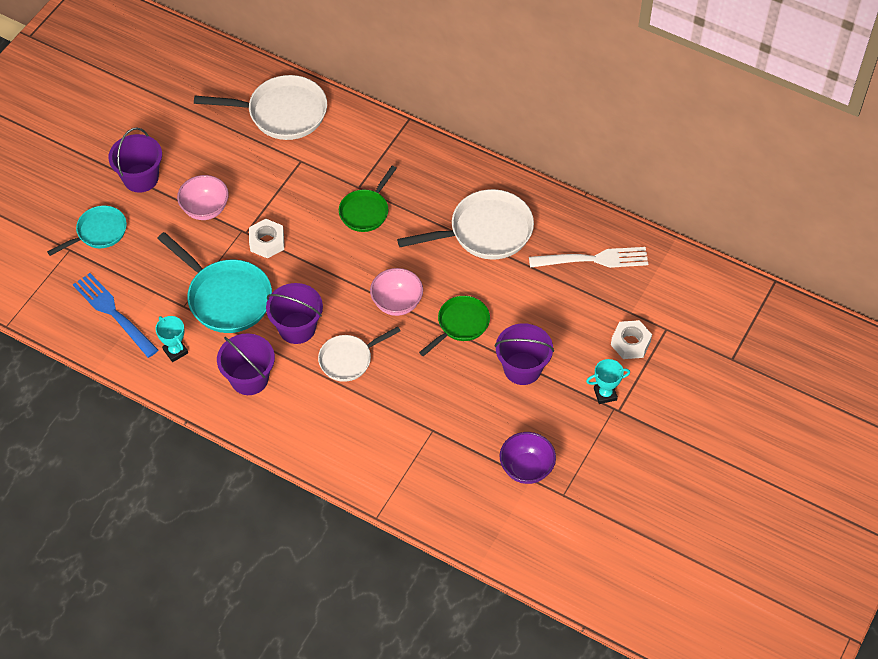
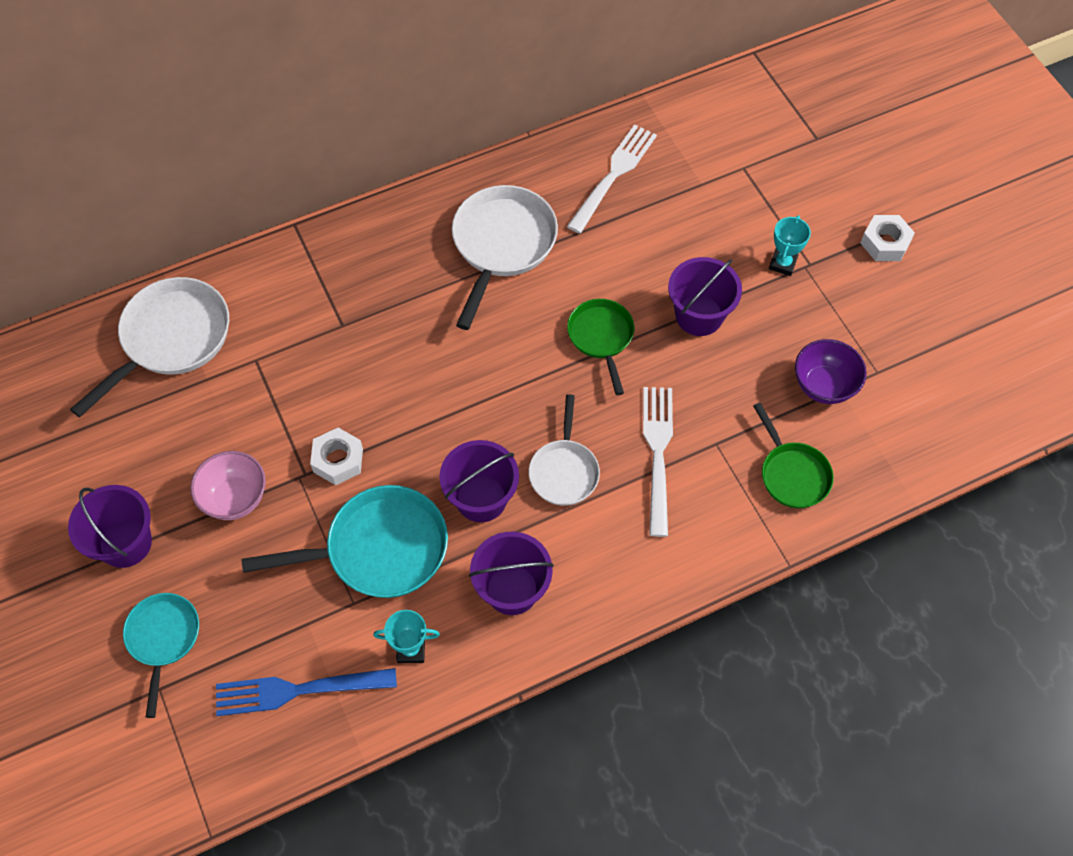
camera: 55 degrees left, 5 degrees up
(366, 211) = (380, 337): green pan -> green pan (792, 474)
(397, 303) = (527, 380): pink bowl -> none
(400, 402) = (658, 453): none -> white fork
(630, 343) = (738, 206): white nut -> white nut (885, 243)

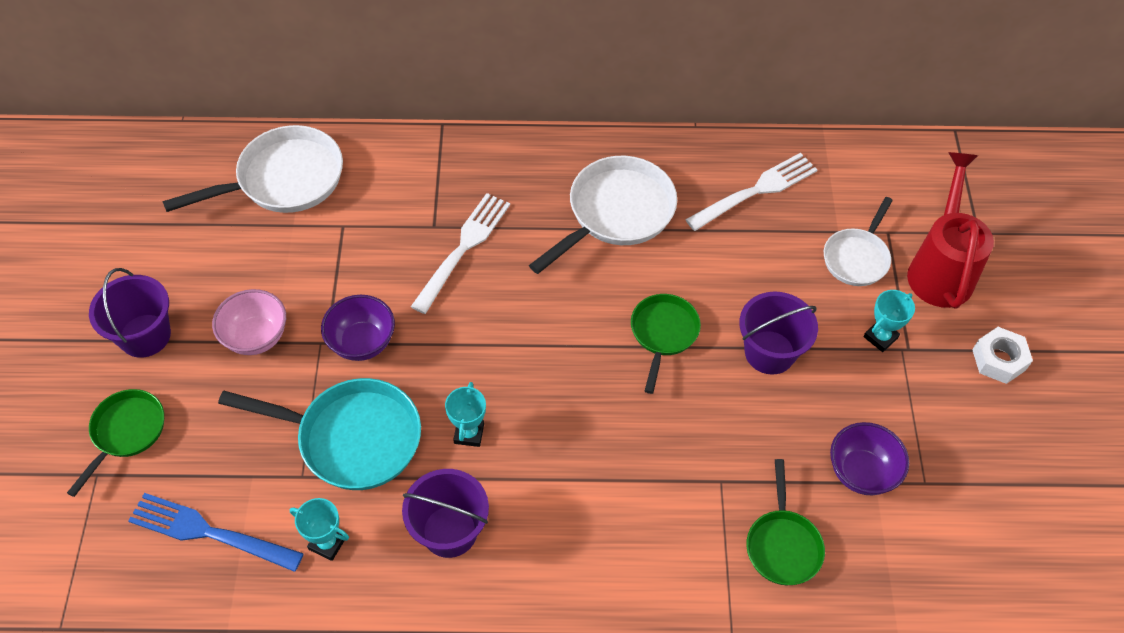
camera: 25 degrees right, 5 degrees down
(163, 638) = (126, 432): turquoise pan -> green pan
(338, 460) = (362, 343): white nut -> purple bowl
(481, 498) = (469, 433): purple bucket -> turquoise trophy
(564, 471) = (559, 442): white pan -> white pan (857, 258)
(658, 453) = (658, 465): white fork -> white fork (463, 248)
(801, 182) = (940, 268): none -> red watering can

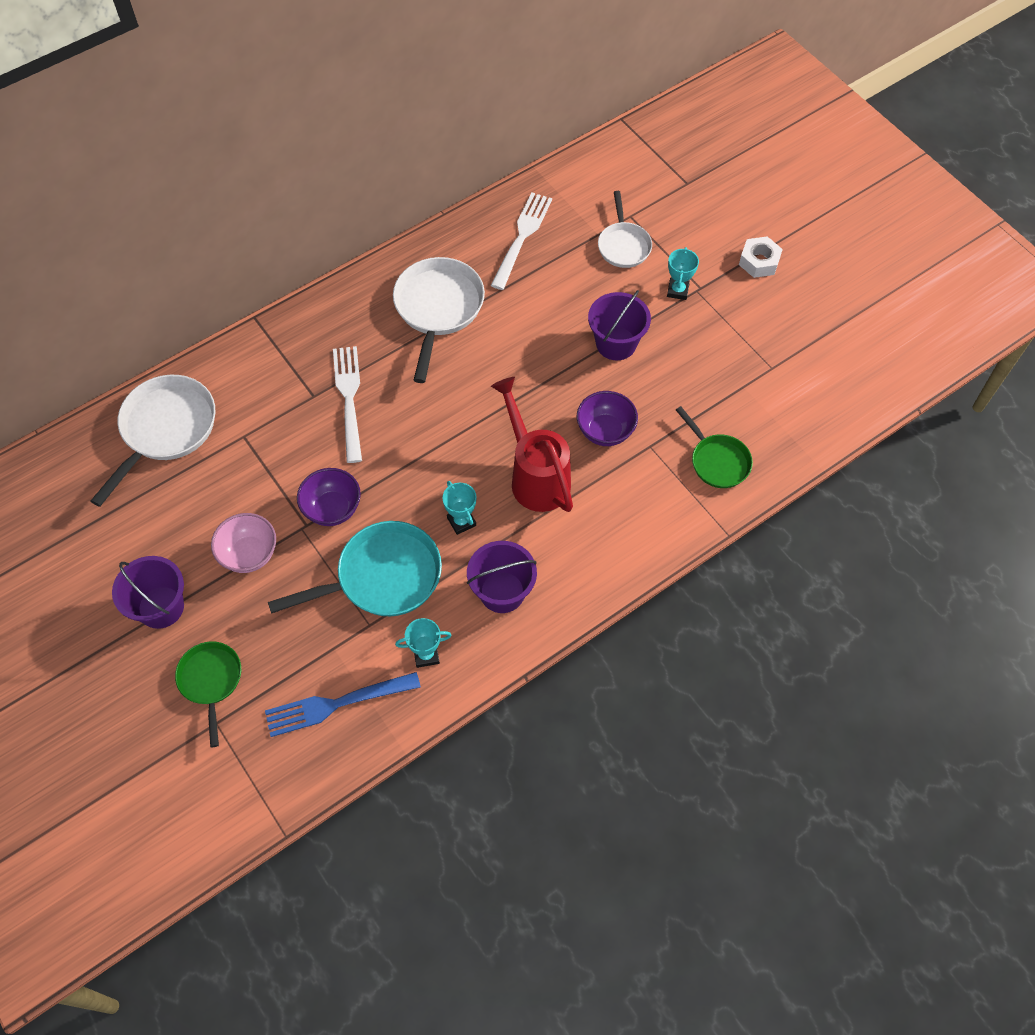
camera: 35 degrees left, 5 degrees up
(663, 334) = (537, 373): green pan -> none
(861, 472) = (730, 385): purple bowl -> purple bowl (605, 431)
(940, 268) = (681, 221): red watering can -> red watering can (535, 475)

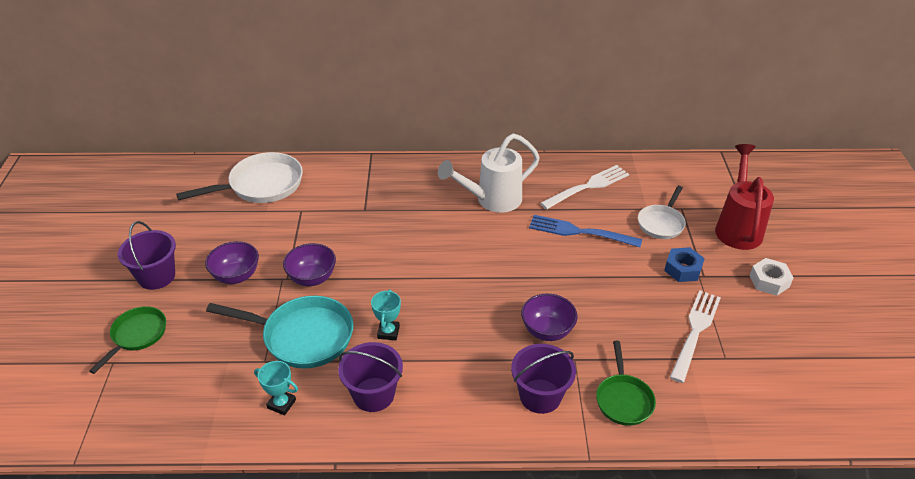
camera: 35 degrees right, 20 degrees down
(249, 554) = (236, 276): pink bowl -> purple bowl
(336, 704) = (193, 398): blue fork -> blue fork (580, 232)
(349, 398) = (385, 222): white fork -> white fork (695, 332)
(438, 309) = (491, 200): white pan -> white watering can
(535, 475) = (468, 332): red watering can -> red watering can (738, 227)
(616, 343) = (604, 279): purple bucket -> purple bucket (540, 396)
(677, 291) = (683, 269): turquoise trophy -> blue nut

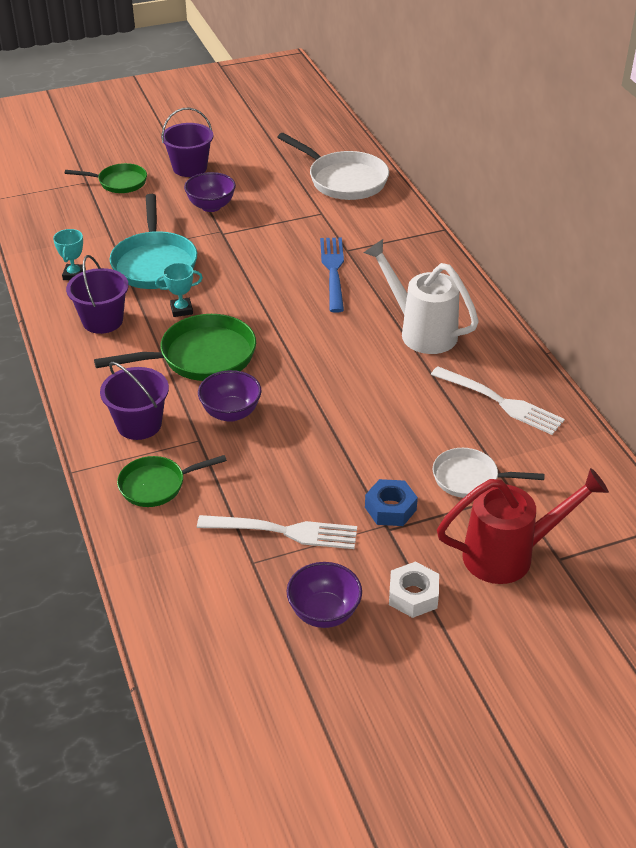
camera: 70 degrees right, 0 degrees up
(312, 278) = (230, 247): purple bowl -> purple bowl (324, 613)
(464, 333) = (201, 357): none -> green pan
(580, 232) = (407, 410): blue fork -> blue fork (333, 271)

